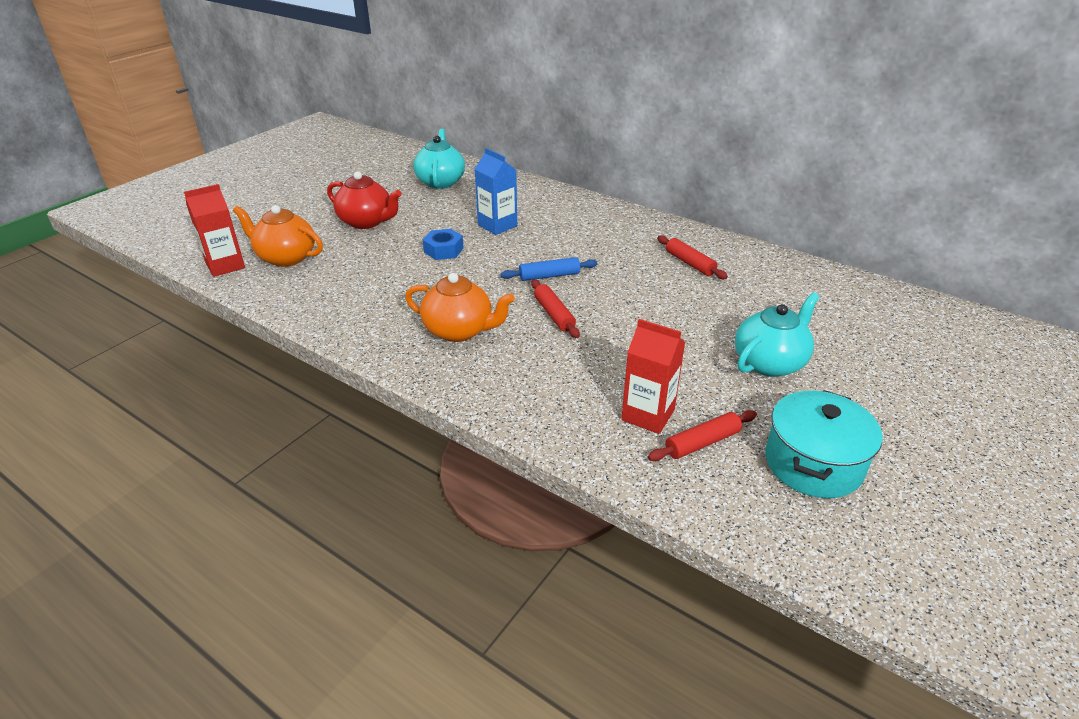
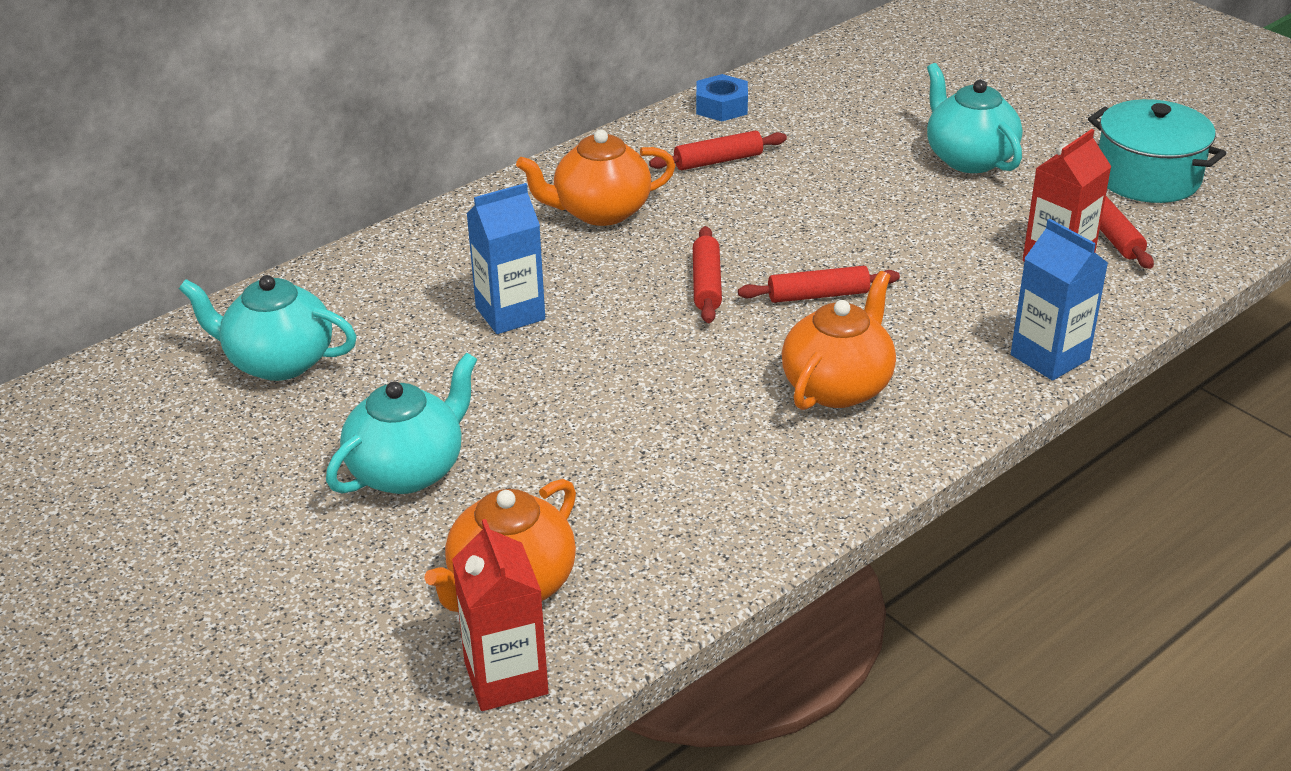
camera: 75 degrees left, 0 degrees up
(367, 222) = (408, 470): red teapot -> turquoise teapot
(443, 250) = (573, 381): blue nut -> blue nut (721, 107)
(517, 416) = (1049, 357): none -> blue carton
(549, 276) = (706, 284): blue rolling pin -> red rolling pin
(607, 235) = (600, 212): none -> orange teapot

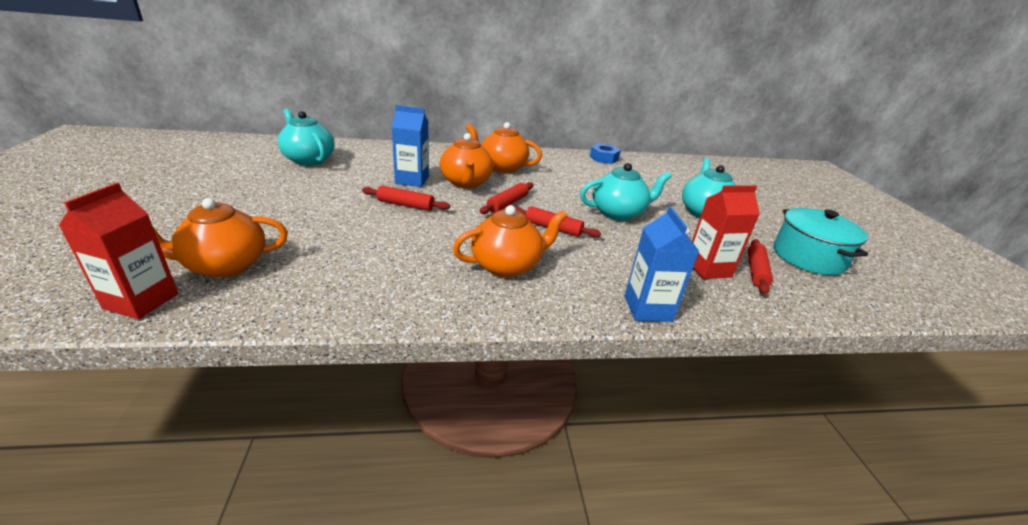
camera: 30 degrees right, 5 degrees down
(408, 470) = (278, 207): turquoise teapot -> turquoise teapot (618, 213)
(594, 274) = (466, 183): none -> orange teapot
(718, 161) = (577, 171): red rolling pin -> red rolling pin (405, 205)

